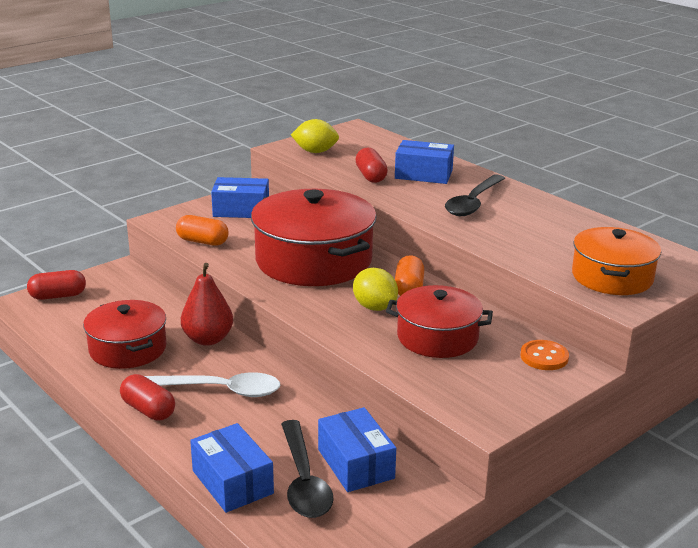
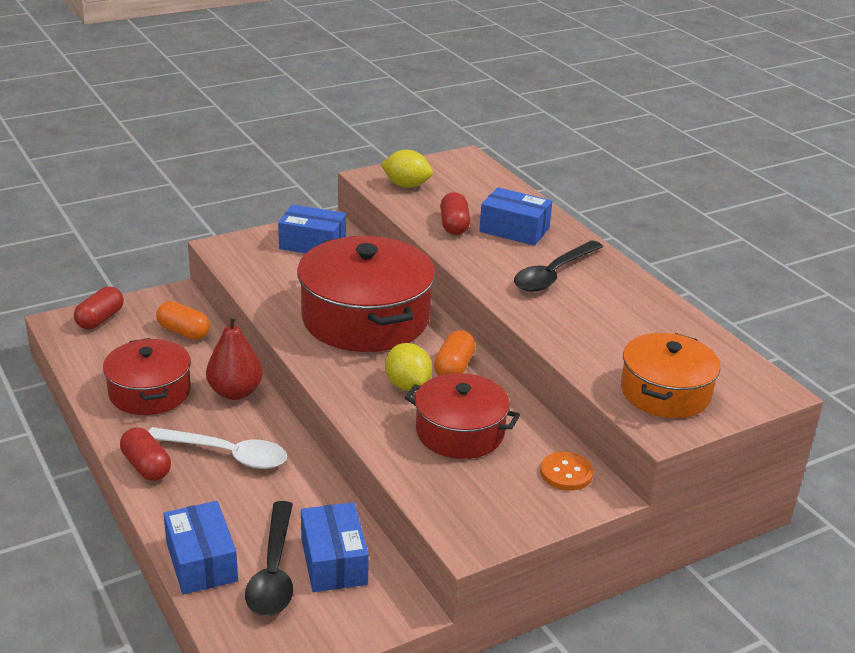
camera: 10 degrees right, 5 degrees up
(58, 296) = (100, 319): red capsule -> red capsule turned 60 degrees counterclockwise
(202, 242) = (256, 279): orange capsule -> orange capsule (183, 332)

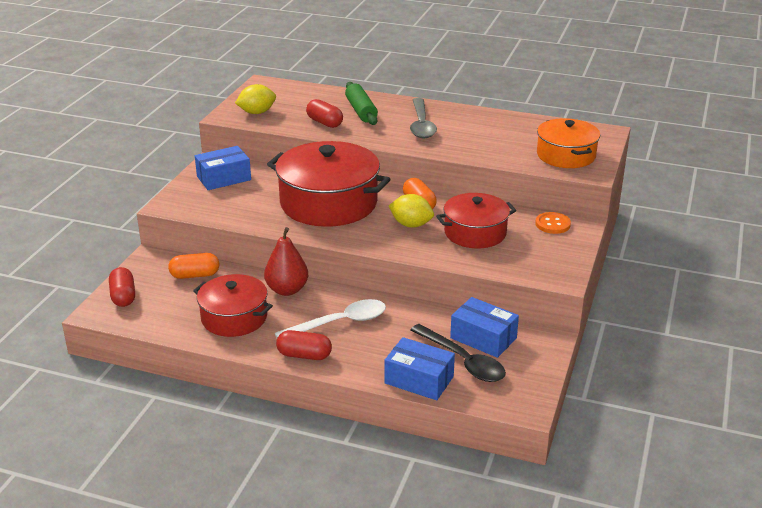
camera: 40 degrees left, 0 degrees up
(514, 230) = (361, 111): blue box -> green rolling pin
(553, 275) = (421, 125): black spoon -> grey spoon

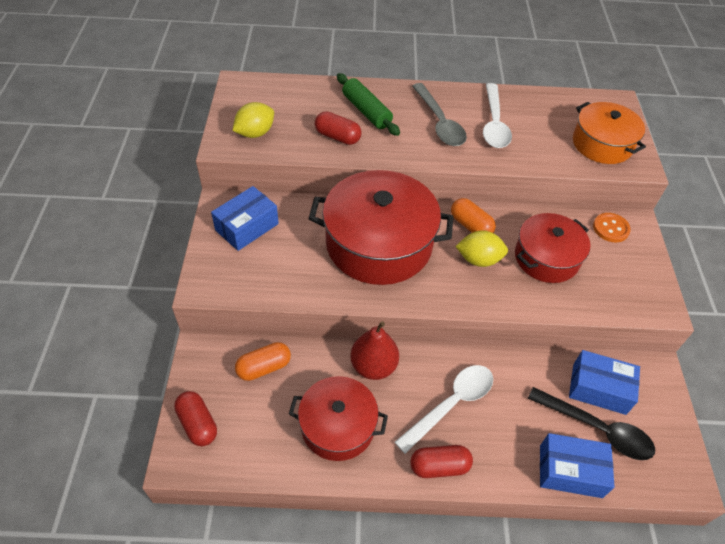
camera: 20 degrees left, 20 degrees up
(471, 131) = (494, 124): none -> white spoon

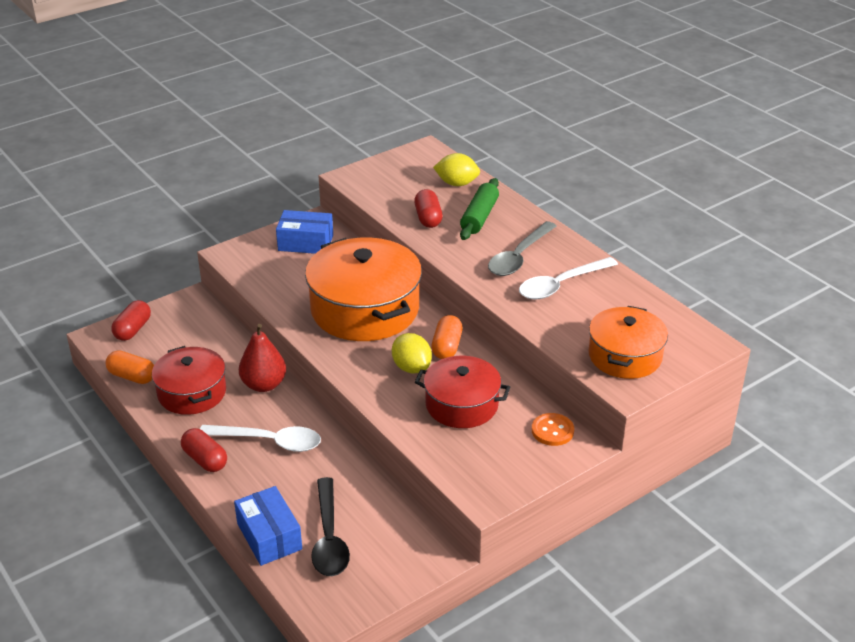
camera: 55 degrees right, 15 degrees down
(255, 133) = (380, 182): yellow lemon -> yellow lemon (456, 183)
(264, 367) = (207, 334): orange capsule -> orange capsule (132, 377)
(379, 244) = (364, 309): red pot -> orange pot
(599, 389) = (375, 523): blue box -> none

